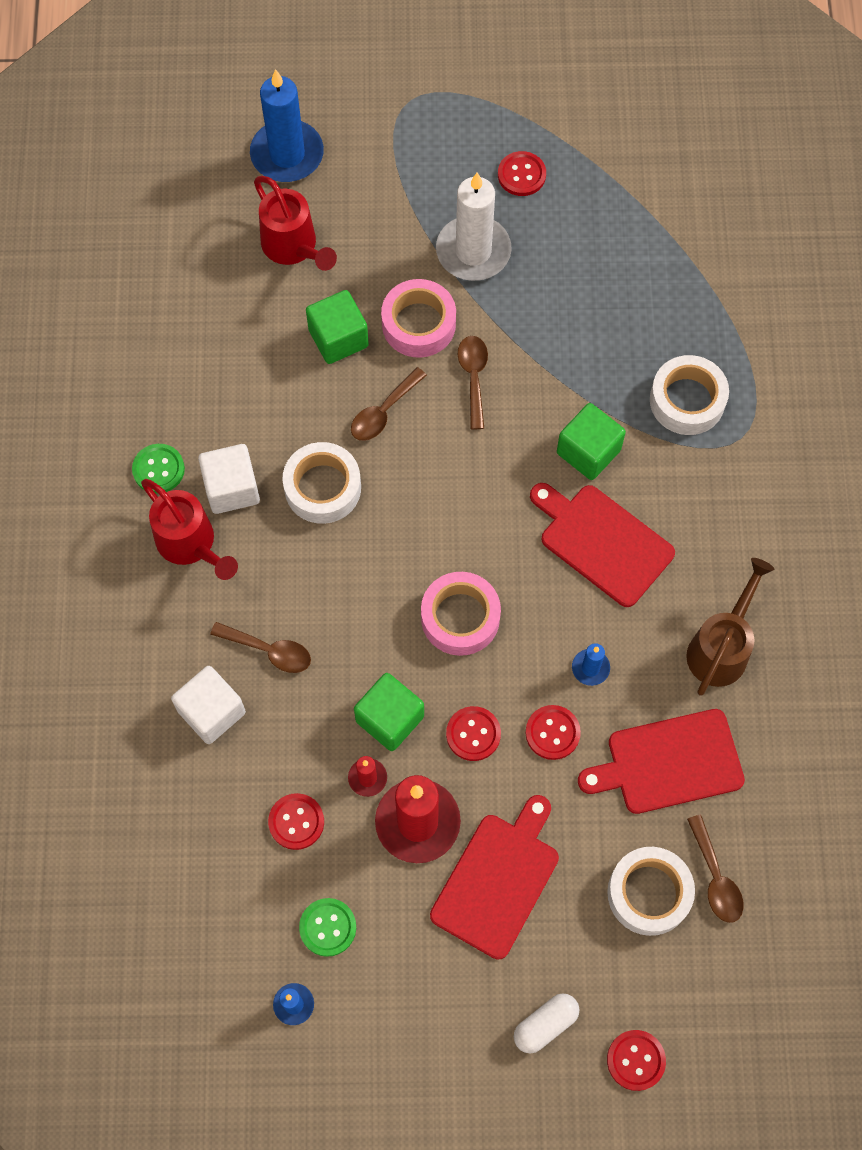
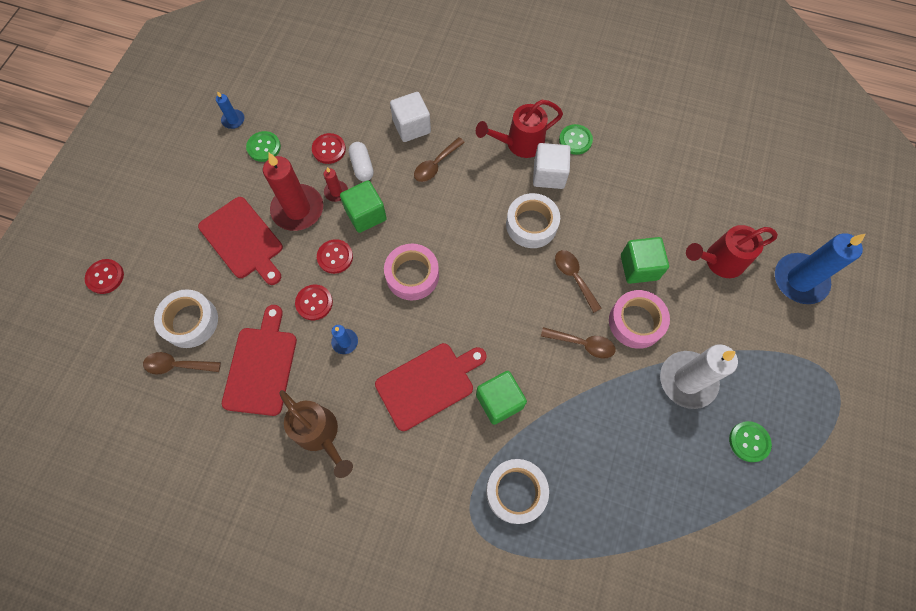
camera: 110 degrees right, 0 degrees up
(521, 175) = (749, 441): red button -> green button
(545, 1024) = (152, 236): white capsule -> white capsule (362, 166)

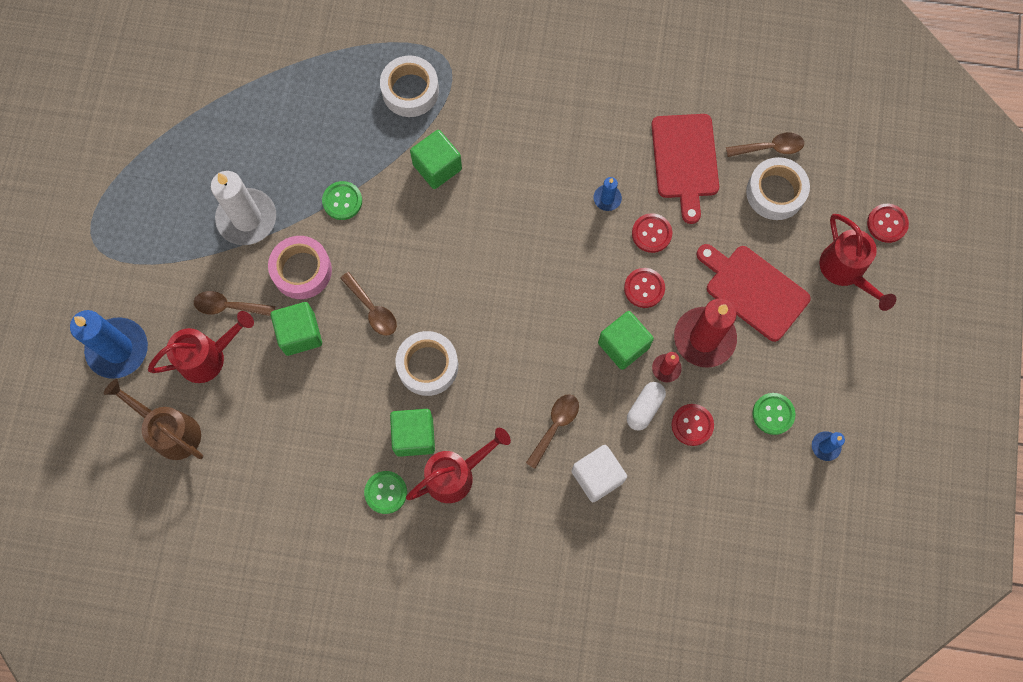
camera: 170 degrees right, 5 degrees up
(159, 243) = (845, 271): none -> red watering can
(320, 434) = (606, 109): brown watering can -> brown watering can (171, 431)
(362, 166) = (644, 408): white capsule -> white capsule turned 60 degrees clockwise
(412, 275) = (553, 282): pink tape -> none
(428, 384) = (512, 171): red cutting board -> none
(549, 175) = (414, 436): white cube -> green cube
(582, 344) = (357, 237): brown spoon -> brown spoon (229, 306)
(749, 441) = (187, 170): green button -> green button (342, 201)

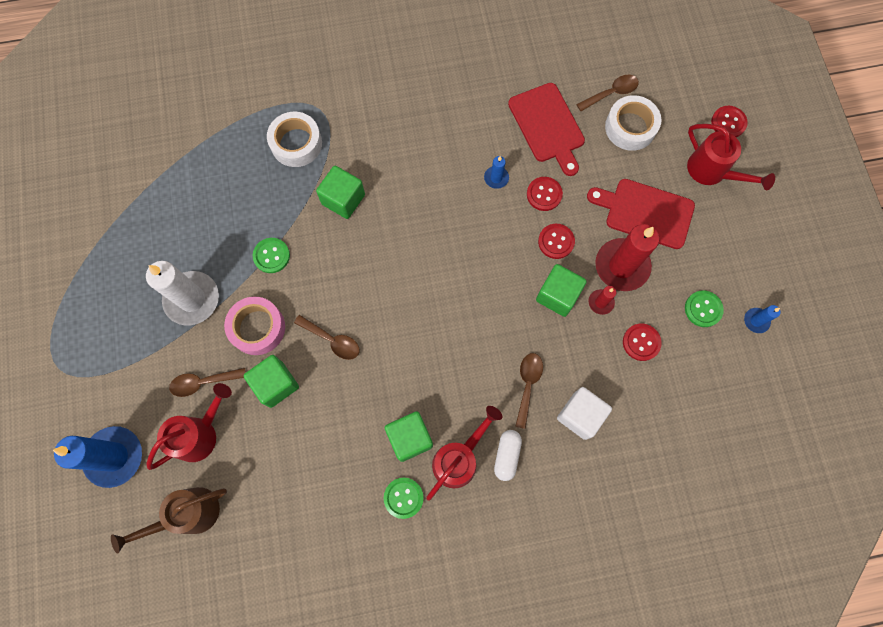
camera: 20 degrees left, 0 degrees up
(171, 431) = (189, 514): brown watering can -> brown watering can turned 45 degrees counterclockwise
(428, 366) = (398, 372): white tape -> none
(644, 408) = (596, 342): white capsule -> white capsule (507, 455)

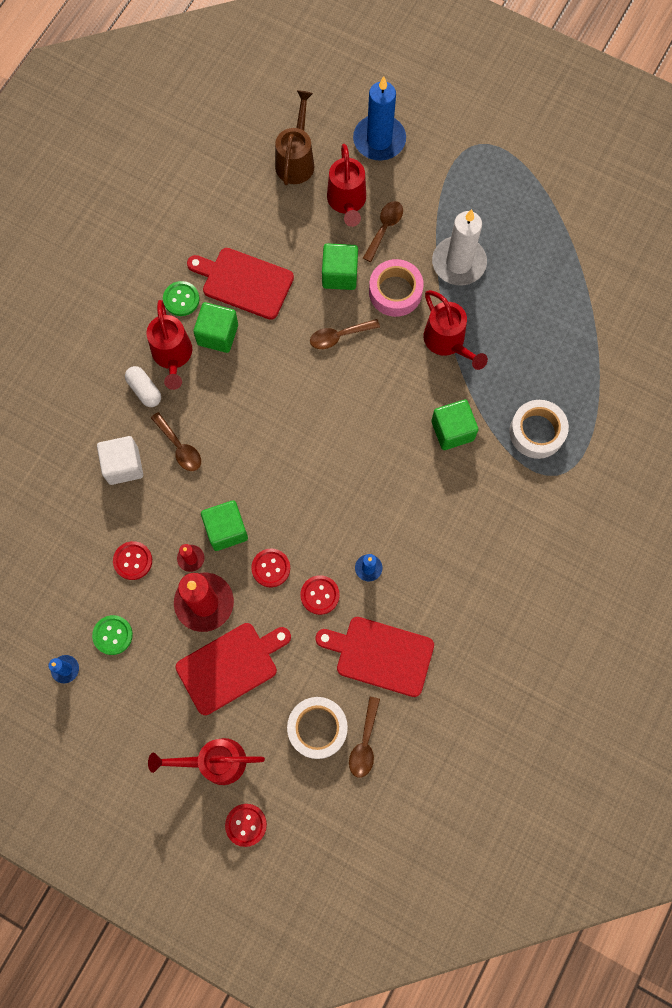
camera: 130 degrees right, 0 degrees up
(271, 256) = (447, 342): green button -> red watering can
(345, 457) = (244, 282): none -> red cutting board

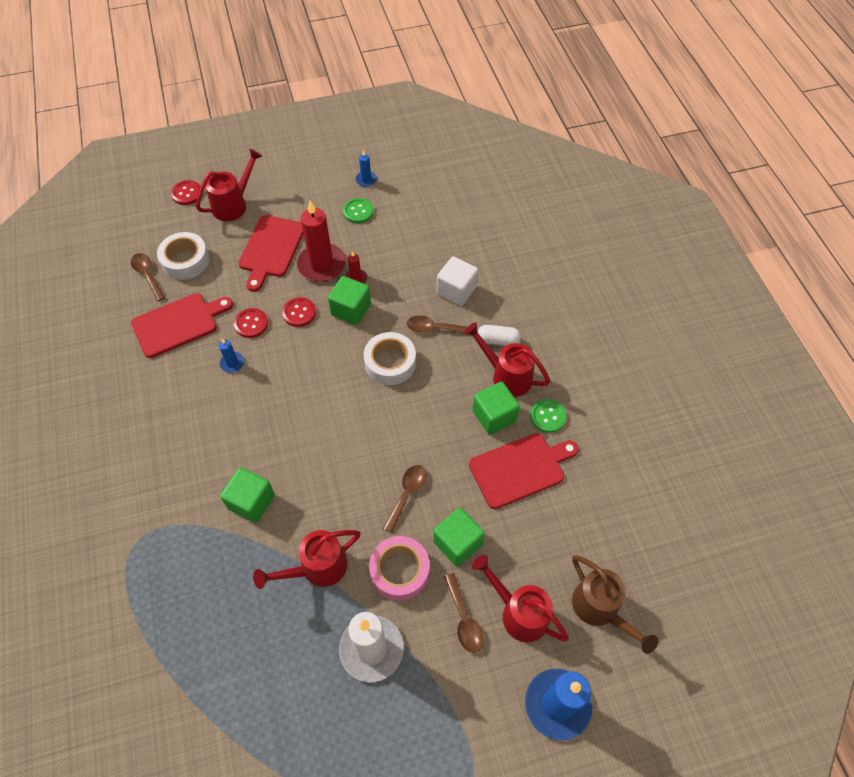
camera: 135 degrees right, 15 degrees down
(133, 561) = (389, 251): red button -> none
(447, 342) = (317, 568): red watering can -> red watering can turned 45 degrees counterclockwise
(537, 432) = (180, 560): white tape -> white tape (390, 363)

